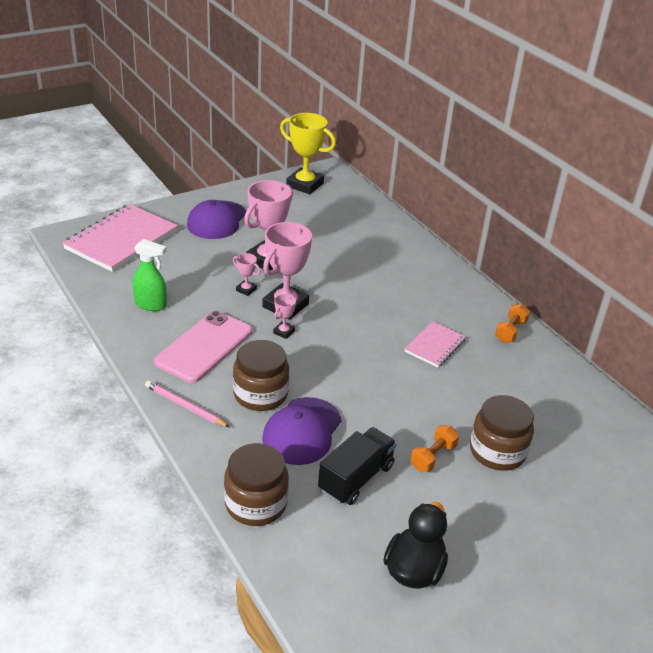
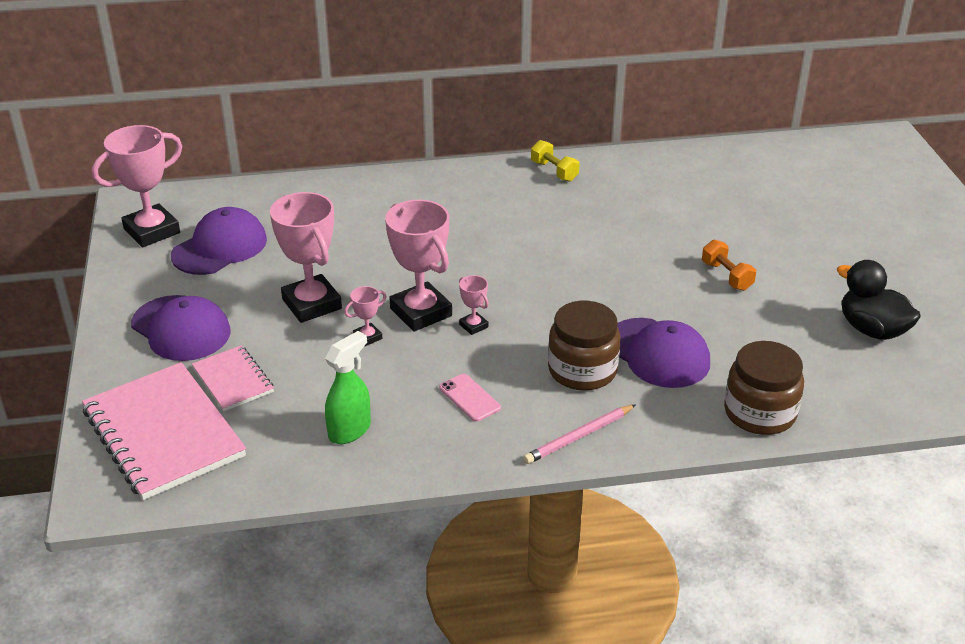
camera: 65 degrees left, 0 degrees up
(204, 347) = (470, 398): pink phone -> pink phone, size x0.47
(304, 212) = (220, 247): none -> purple cap
(305, 185) = (152, 231): yellow trophy -> pink trophy
(356, 478) = (742, 334): black truck -> none
(435, 346) = (554, 225): pink notebook -> pink notebook (233, 380)
(497, 451) = (731, 235): brown jar -> none
(510, 331) = (554, 171): orange dumbbell -> yellow dumbbell

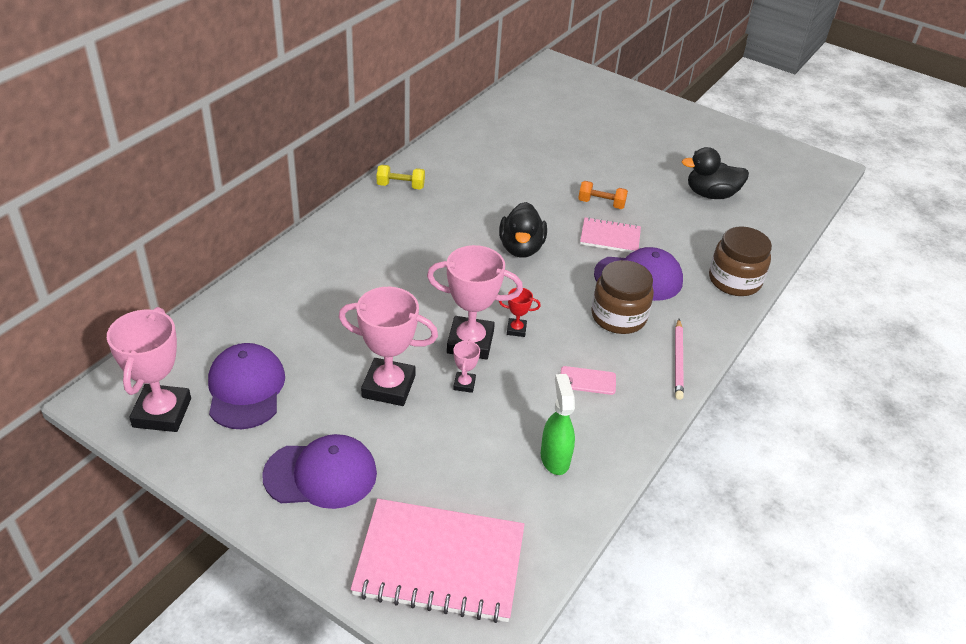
camera: 50 degrees left, 5 degrees up
(233, 380) = (424, 484): pink notebook -> pink notebook (610, 237)
(473, 326) = (516, 329): pink trophy -> red trophy
(582, 270) = (521, 248): none -> black duck

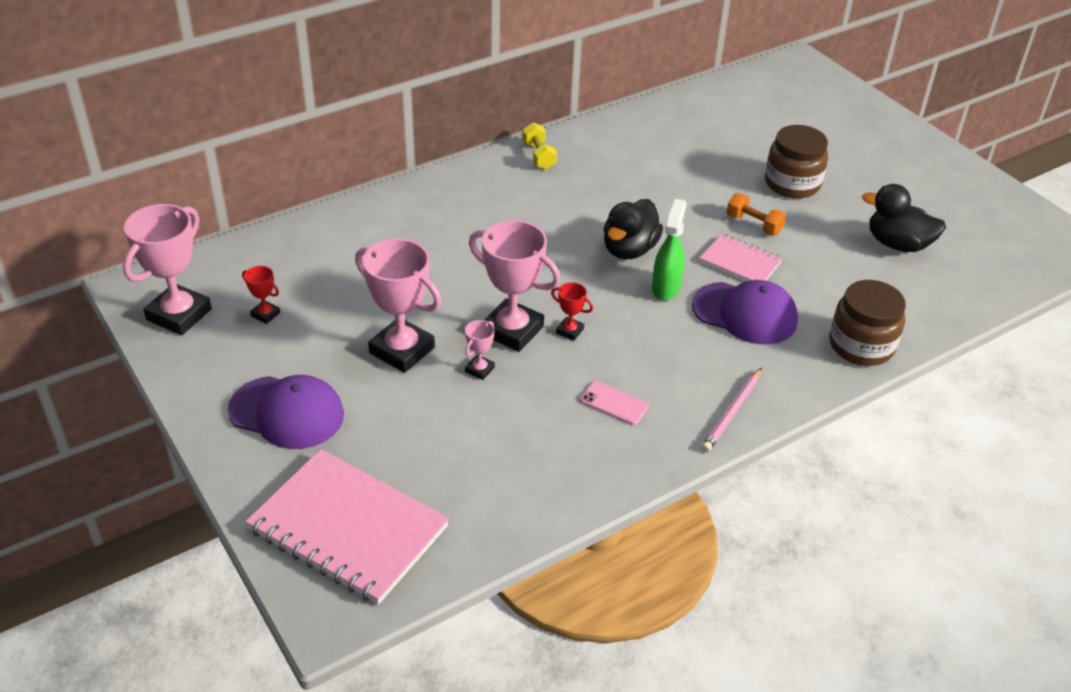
camera: 25 degrees right, 0 degrees up
(246, 389) = (265, 314): purple cap -> red trophy
(400, 186) = (538, 156): yellow dumbbell -> yellow dumbbell turned 45 degrees clockwise
(555, 458) = (527, 468): green spray bottle -> green spray bottle (666, 288)
(618, 316) = (693, 348): brown jar -> brown jar (792, 183)

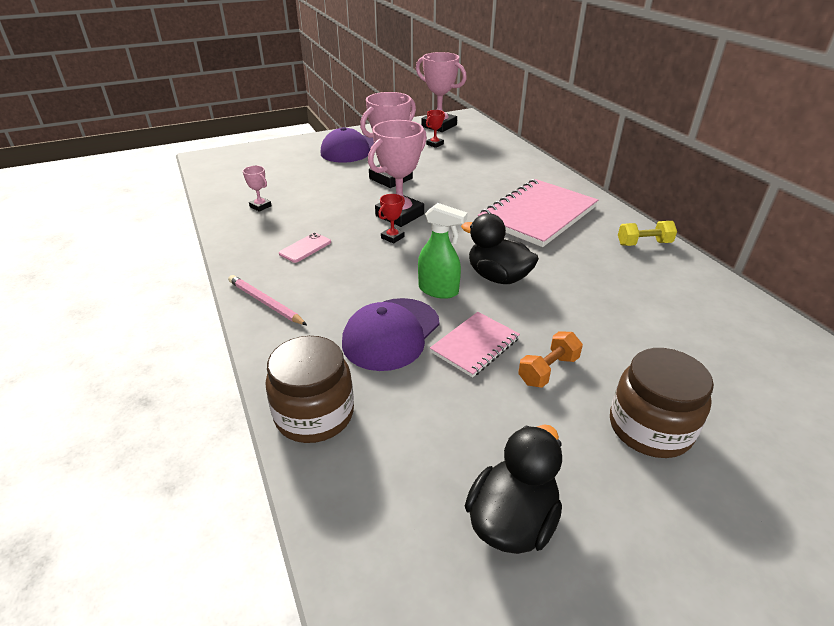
camera: 100 degrees right, 5 degrees down
(348, 528) = (256, 162): pink notebook -> pink notebook (538, 215)
(479, 369) = (363, 201): pink trophy -> pink trophy (260, 206)

